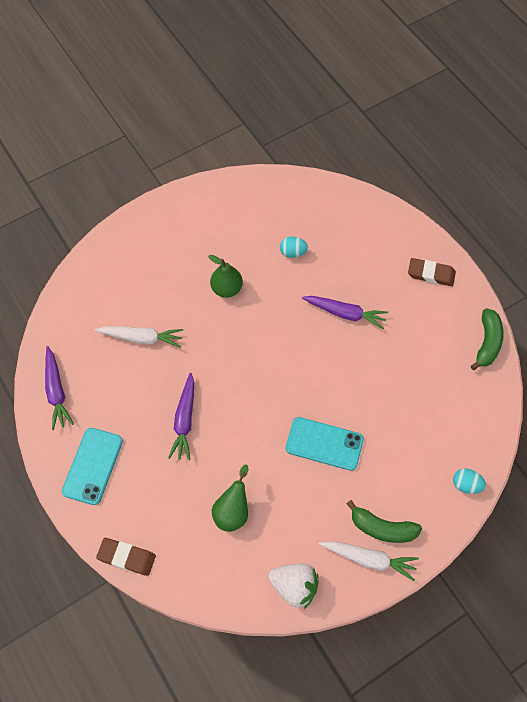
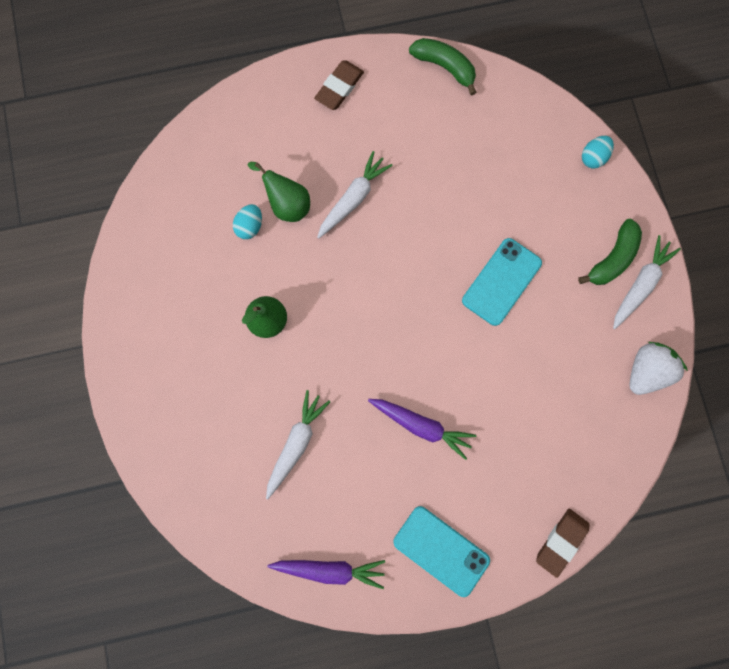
camera: 70 degrees left, 15 degrees up
(233, 511) = (545, 407): green pear -> green pear (287, 204)
(345, 313) = (353, 199): purple carrot -> white carrot

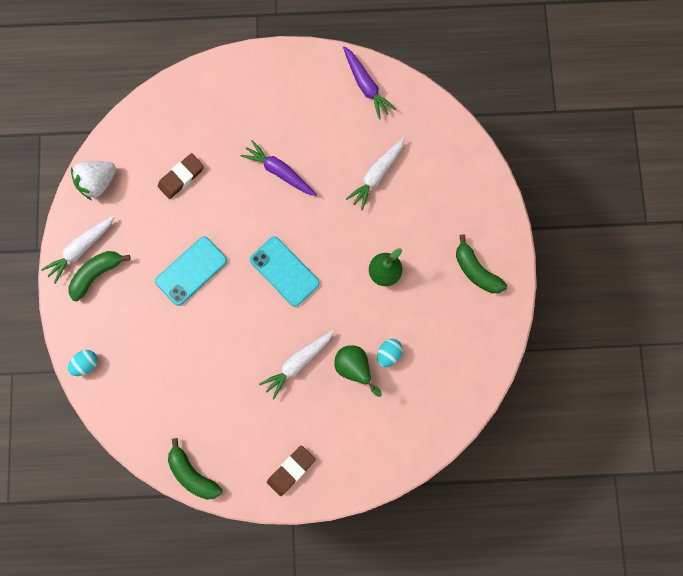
camera: 170 degrees left, 0 degrees up
(156, 341) = (476, 270): none -> green banana
(330, 569) = (366, 86): purple carrot -> purple carrot turned 135 degrees counterclockwise
(441, 550) = (284, 84): turquoise phone -> turquoise phone (284, 271)
(561, 541) = (196, 76): brown eraser -> brown eraser (181, 177)

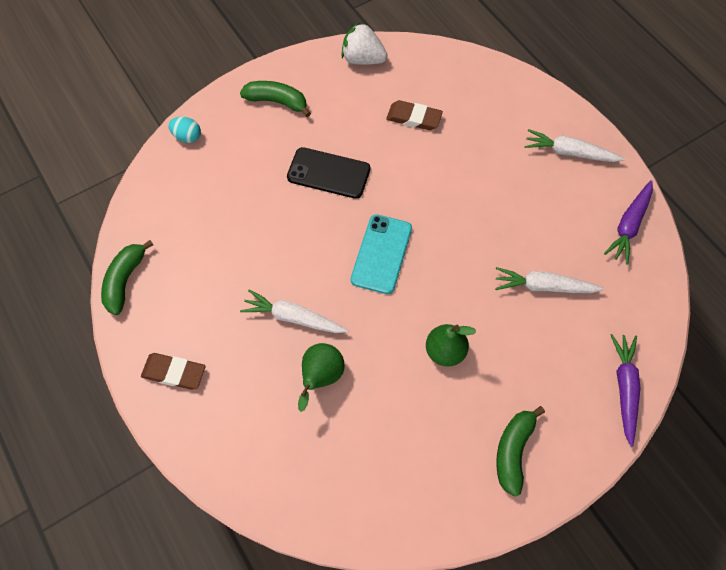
camera: 60 degrees right, 15 degrees down
(81, 249) = (292, 78): white carrot -> white carrot (569, 152)
(191, 271) = (328, 173): turquoise phone -> black phone
(280, 172) = (480, 196): purple carrot -> purple carrot (624, 388)
(388, 353) = (357, 405): turquoise egg -> none

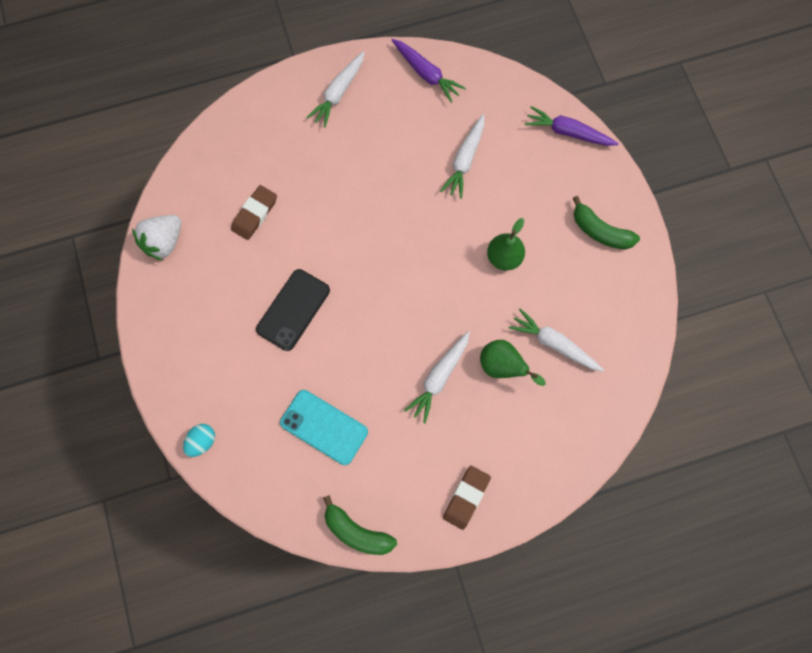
camera: 75 degrees left, 10 degrees up
(277, 101) = (188, 340): green banana -> none
(361, 426) = (554, 344): none -> white carrot
(381, 254) = (396, 284): turquoise phone -> turquoise phone (324, 427)

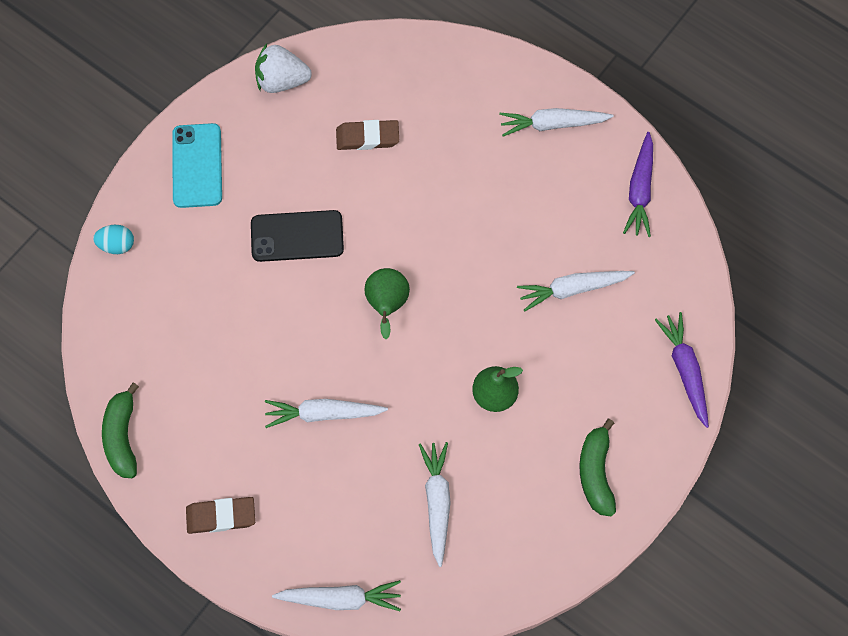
camera: 55 degrees right, 5 degrees down
(324, 427) = (202, 341): turquoise phone -> turquoise phone (197, 166)
(502, 366) = (377, 467): green pear -> green pear (387, 305)
(579, 452) = (340, 598): none -> white carrot

